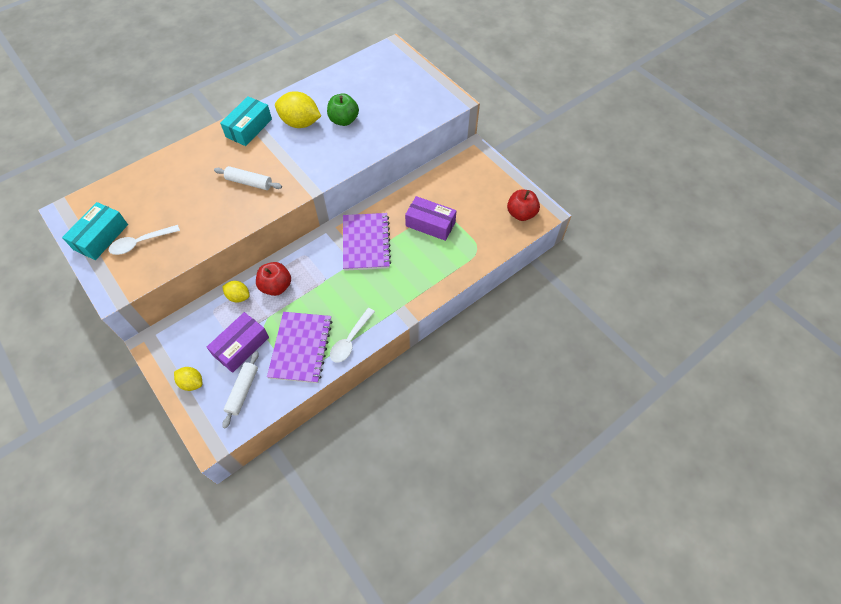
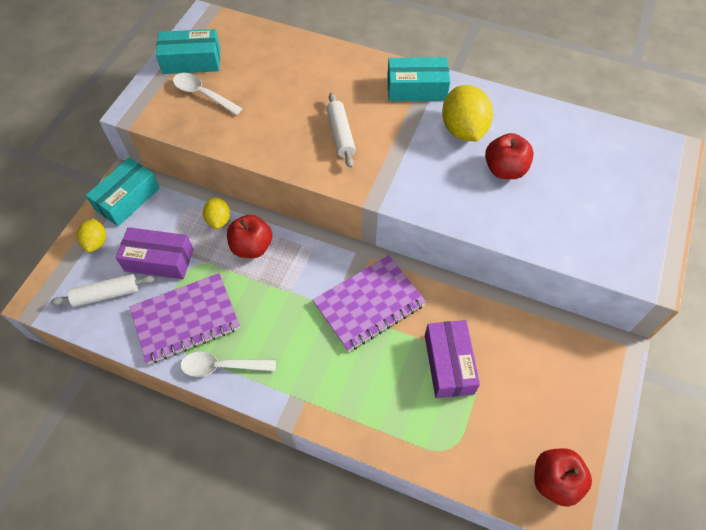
camera: 60 degrees right, 0 degrees up
(170, 348) = (127, 199): none -> turquoise box
(344, 120) = (504, 169): green apple -> red apple

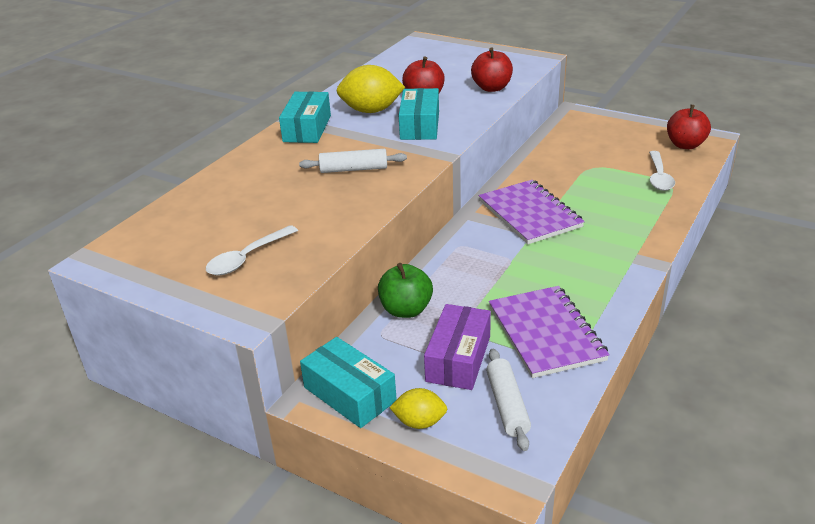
camera: 80 degrees left, 25 degrees down
(191, 61) = (178, 268): turquoise box -> turquoise box (420, 125)
(219, 220) = (406, 310): yellow lemon -> green apple
(222, 366) = (605, 305): white spoon -> white spoon (659, 177)
(252, 247) = (450, 285): red apple -> red apple (492, 88)
(449, 364) = (591, 179): purple box -> none

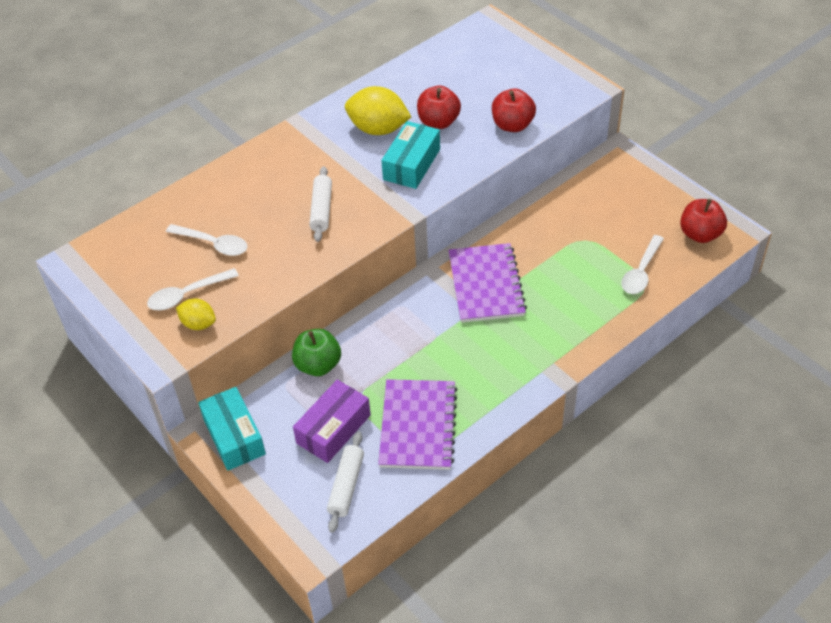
camera: 20 degrees right, 15 degrees up
(253, 214) = (213, 244): none -> white spoon
(307, 128) = (307, 139): turquoise box -> none
(353, 169) = (322, 209): white rolling pin -> white rolling pin turned 75 degrees clockwise
(419, 422) = (273, 479): yellow lemon -> yellow lemon (198, 324)

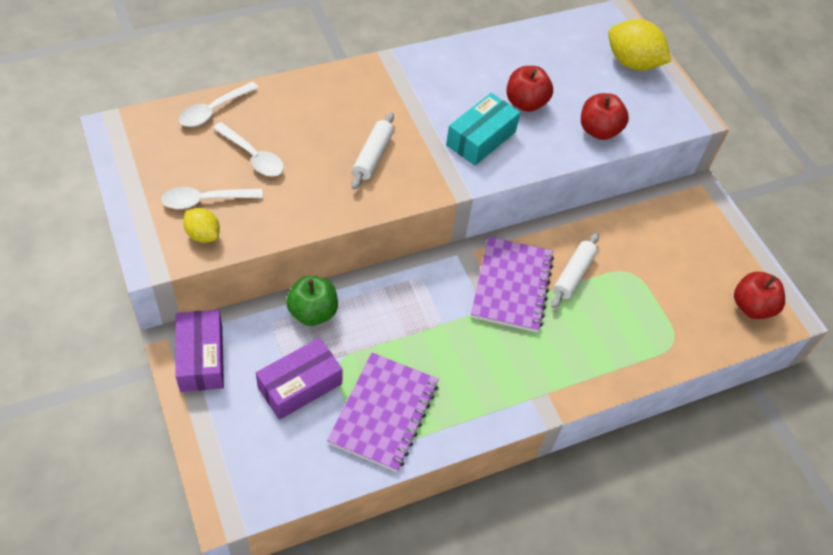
camera: 10 degrees right, 5 degrees up
(234, 436) = (201, 358): turquoise box -> purple box
(346, 486) = (287, 451): white rolling pin -> white rolling pin (573, 275)
(378, 129) = (463, 91): yellow lemon -> yellow lemon (632, 63)
(641, 271) = (675, 326): white spoon -> white spoon (214, 110)

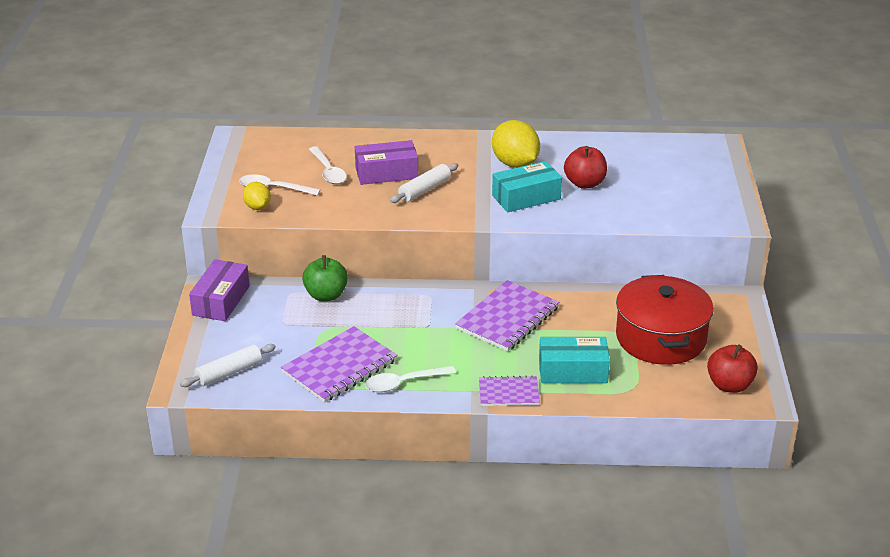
camera: 30 degrees right, 20 degrees down
(214, 110) = (318, 140): white spoon -> white spoon (404, 383)
(300, 385) = (284, 334): purple box -> purple box (386, 173)
(568, 388) = (508, 393): none -> purple notebook
(573, 275) = (570, 324): white rolling pin -> white rolling pin (229, 372)
(599, 130) = (639, 213): red apple -> none
(609, 337) = (573, 371): none -> turquoise box
(632, 63) = (709, 177): yellow lemon -> yellow lemon (515, 164)
(662, 265) = (661, 338): none -> red pot

